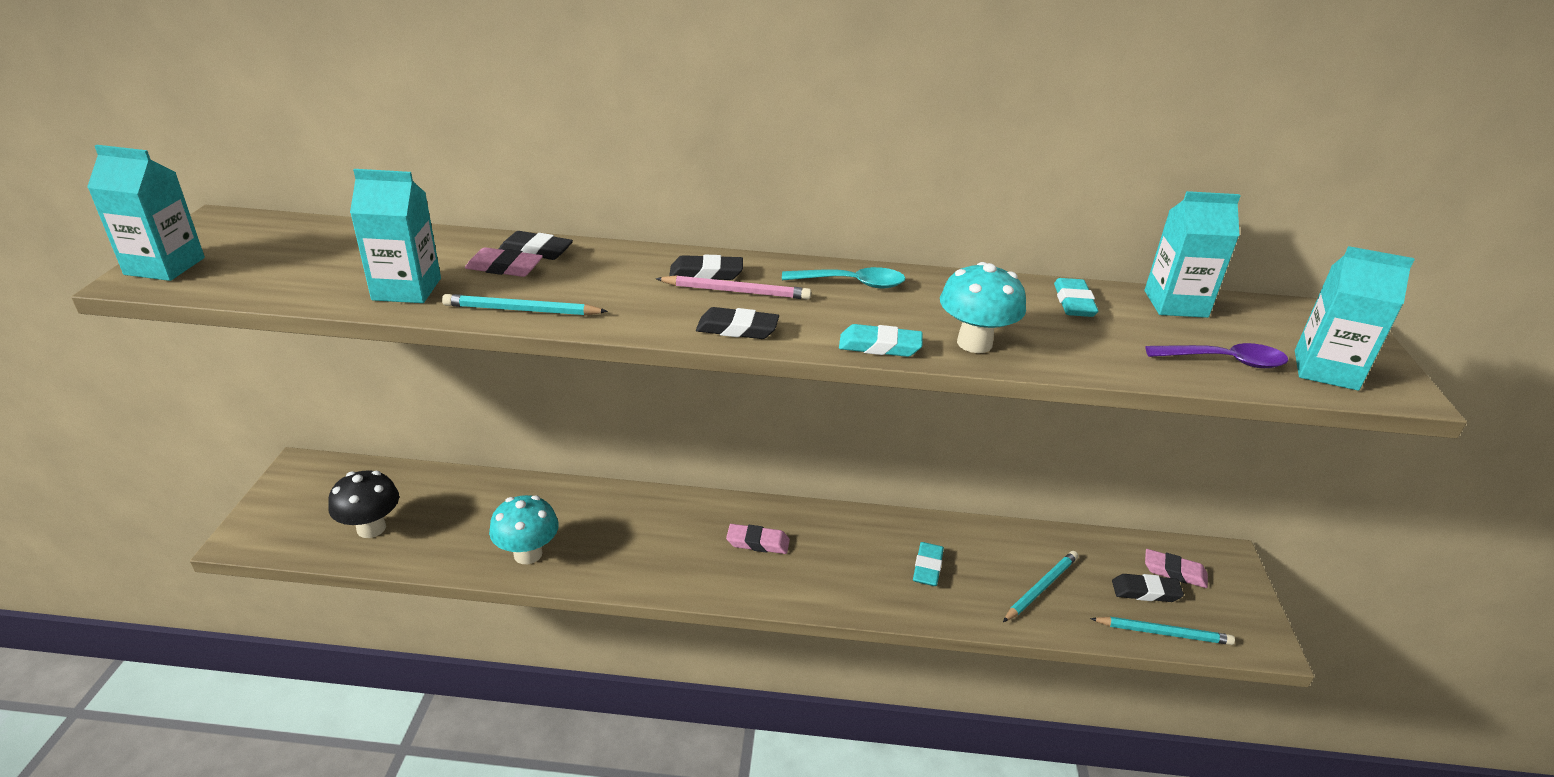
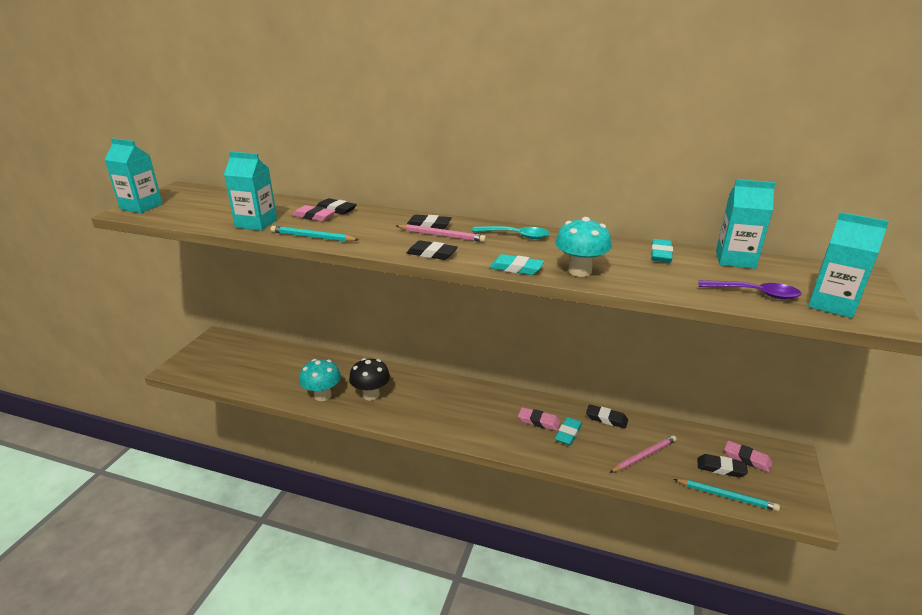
camera: 15 degrees right, 5 degrees down
(371, 528) = (242, 372): black mushroom -> black mushroom (371, 395)
(758, 542) = (461, 405): pink eraser -> pink eraser (538, 421)
(974, 536) = (606, 419): none -> black eraser
(1041, 588) = (644, 456): turquoise pencil -> pink pencil

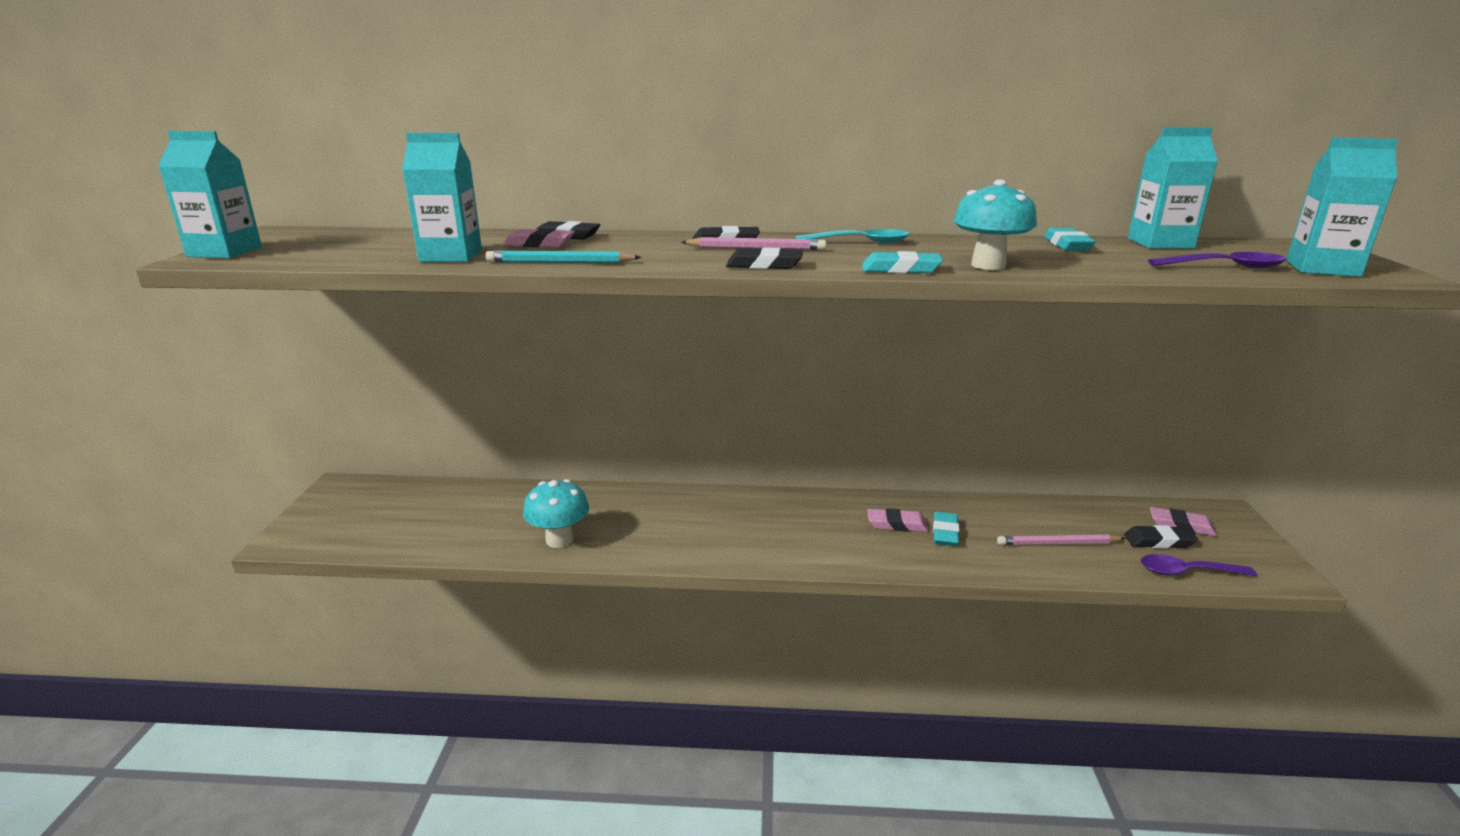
camera: 15 degrees left, 5 degrees down
(371, 395) = (636, 528): black mushroom -> none
(606, 419) = (983, 508): black eraser -> none
(644, 456) = (1058, 543): pink pencil -> pink pencil turned 135 degrees counterclockwise
(726, 496) = (1187, 572): turquoise pencil -> purple spoon

